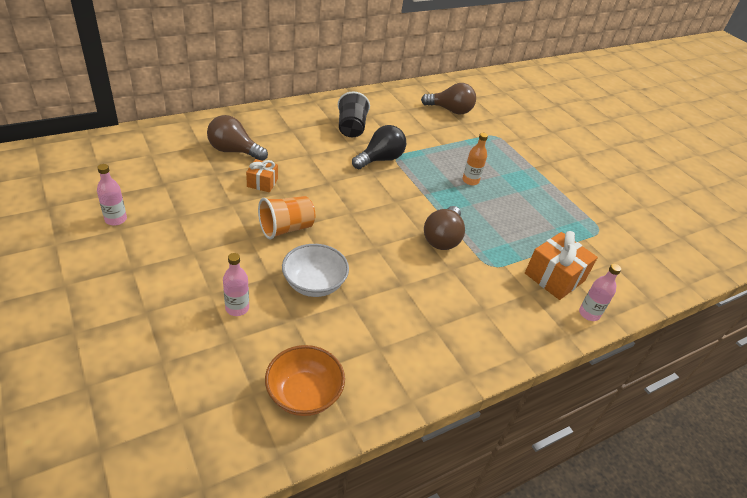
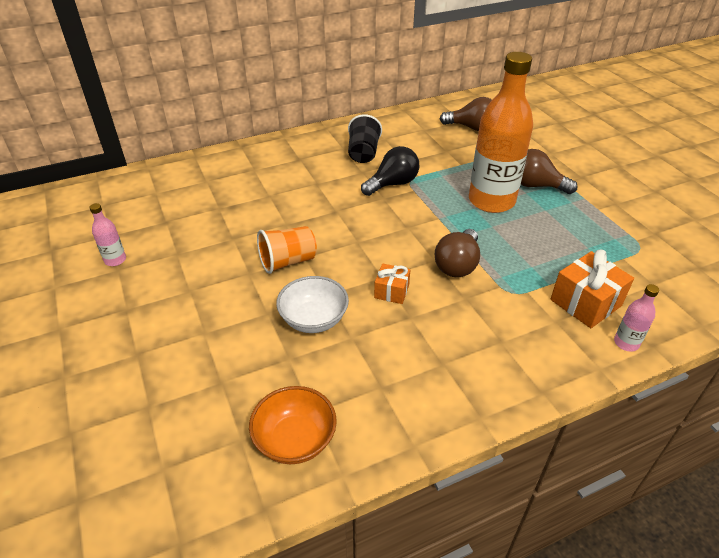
camera: 10 degrees right, 0 degrees up
(234, 151) = (239, 184): brown light bulb -> brown light bulb (536, 185)
(237, 308) = (230, 347): pink bottle -> none
(262, 183) = (266, 215): orange gift -> orange gift (391, 291)
(470, 181) = (491, 201): orange bottle -> orange bottle, size x2.47

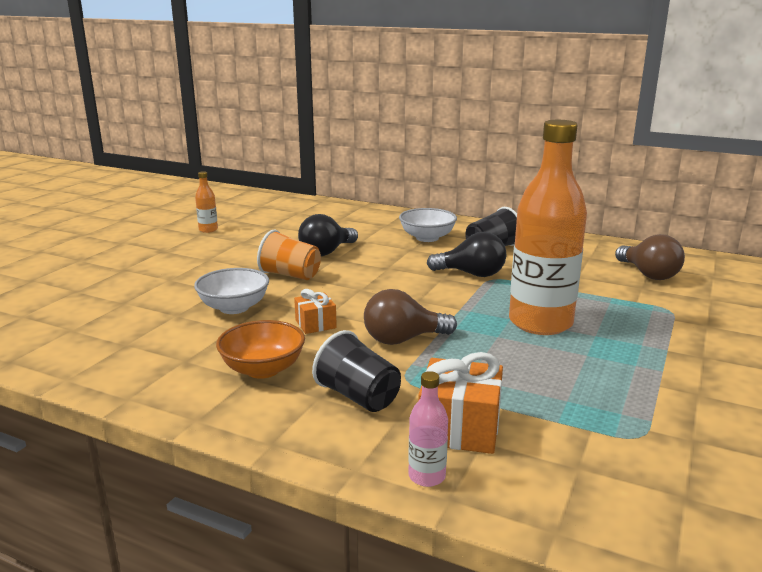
camera: 50 degrees right, 20 degrees down
(115, 260) = (208, 230): pink bottle -> orange bottle
(266, 222) = (326, 252): none -> black light bulb
(295, 440) = (89, 348): orange bowl -> orange bowl (263, 369)
(306, 166) = (427, 238): none -> white bowl
(516, 324) = (358, 397): none -> black cup
(536, 185) = (621, 336): brown light bulb -> none

